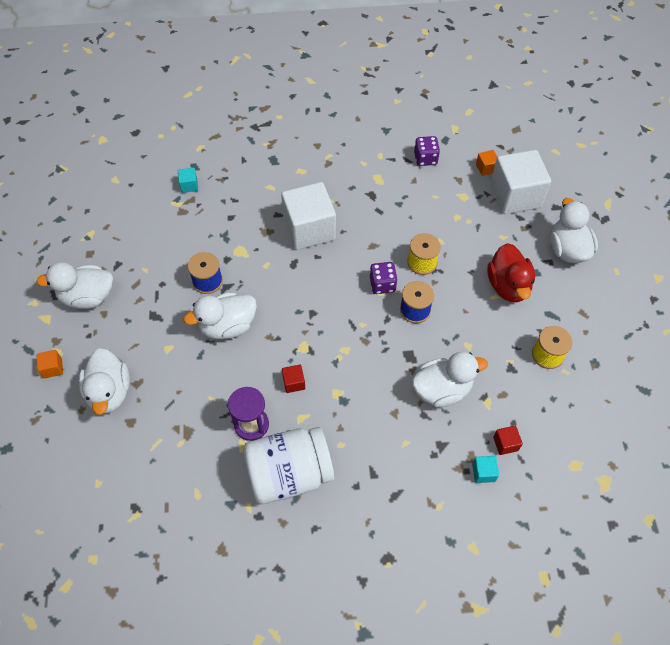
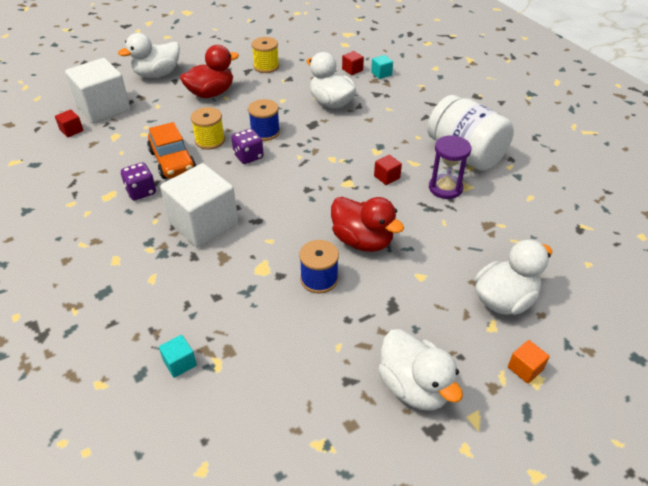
camera: 115 degrees left, 15 degrees down
(227, 326) = (362, 241): white duck -> red duck
(403, 228) = (172, 161): none -> orange car
(425, 158) = (68, 170): purple dice -> purple dice (141, 191)
(486, 168) = (71, 130): orange cube -> red cube

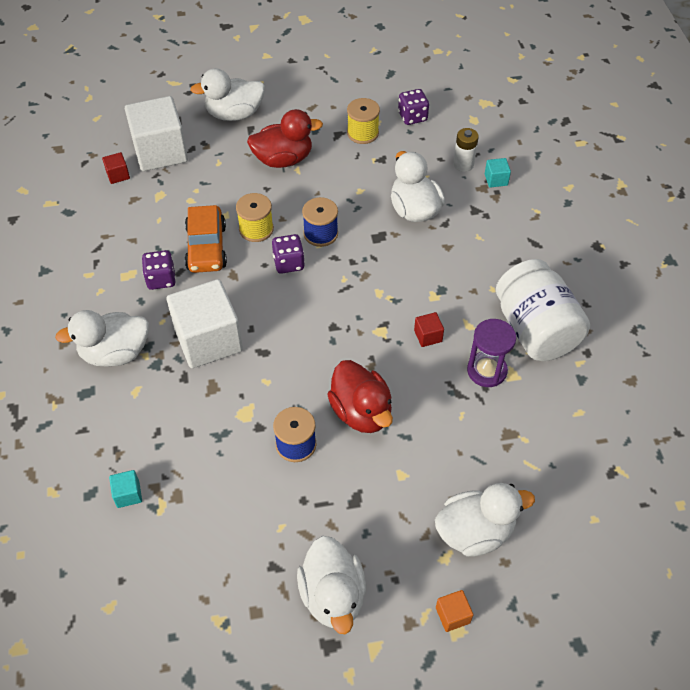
camera: 20 degrees right, 10 degrees up
(120, 254) = (115, 353): none -> white duck
(299, 51) = (412, 117): none -> purple dice
(352, 70) = (463, 164): red cube -> white battery

